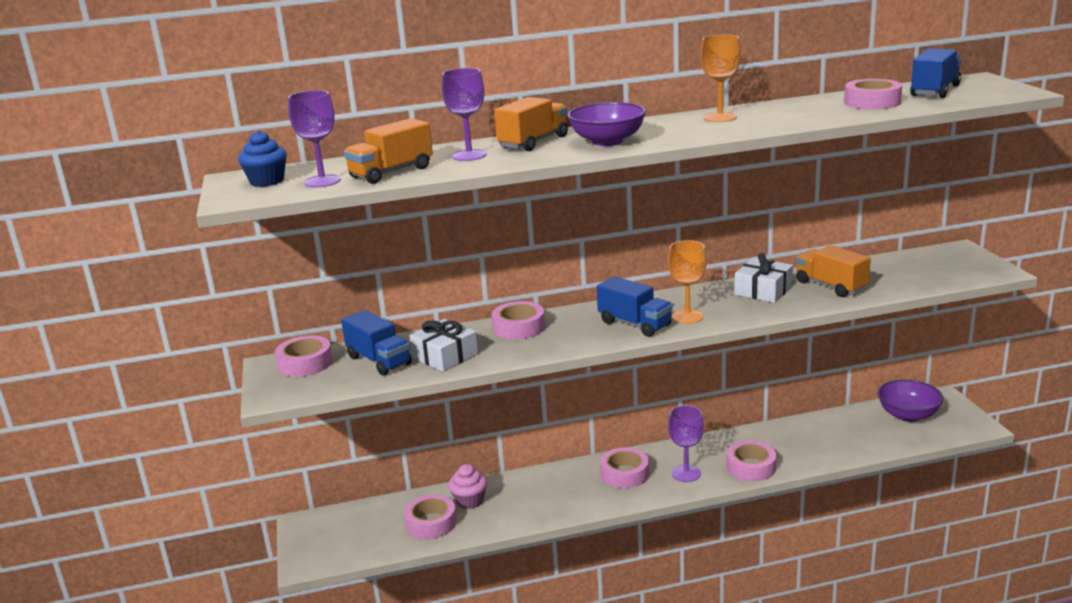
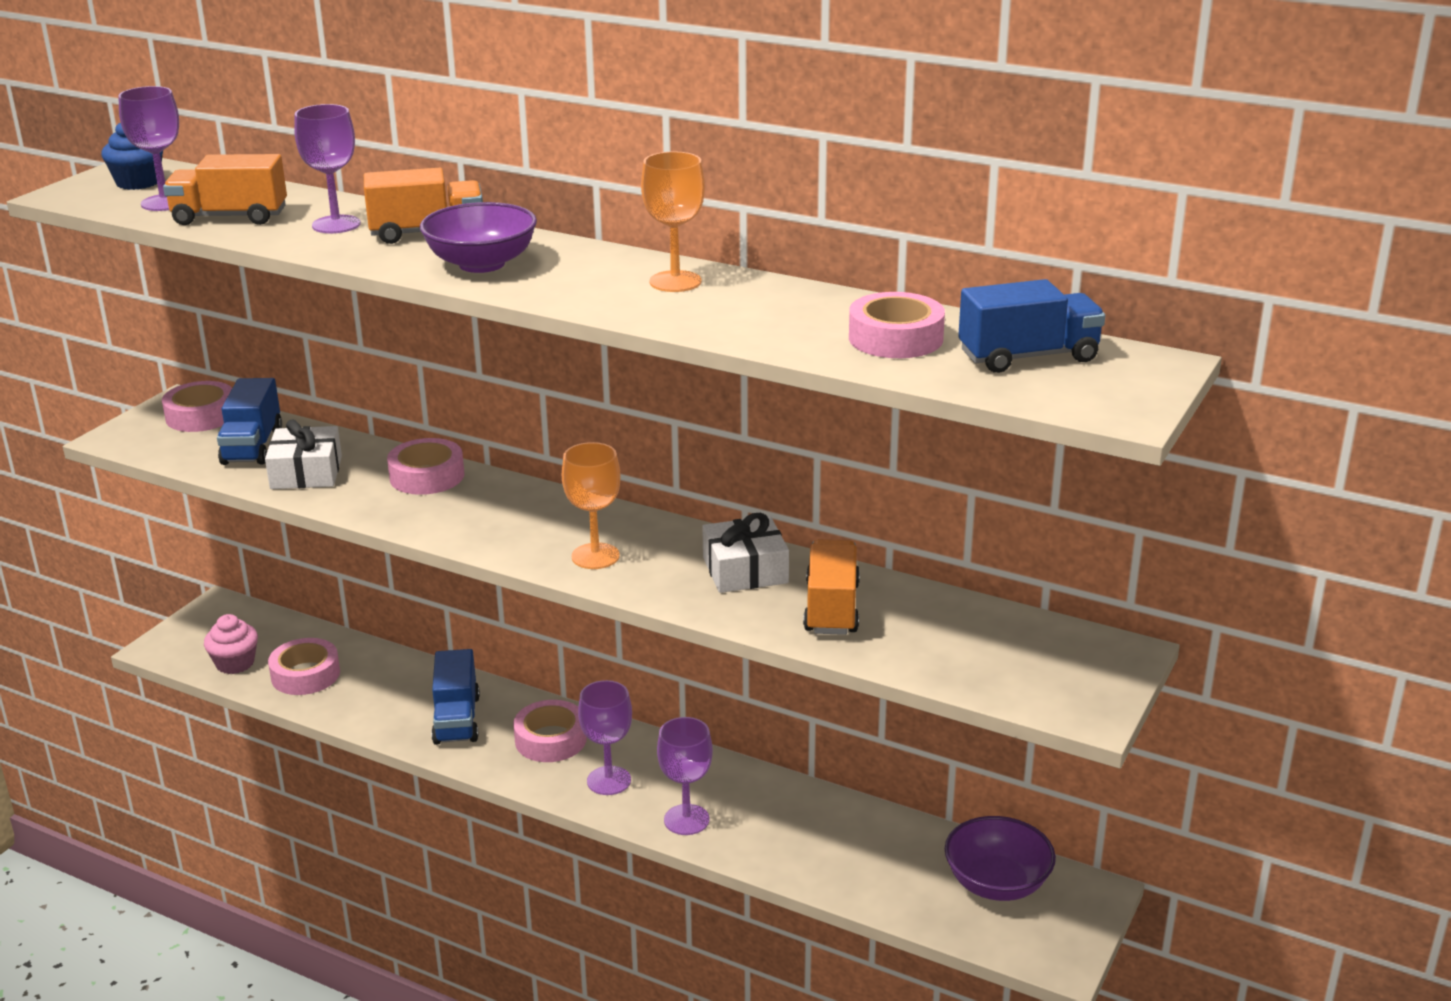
camera: 40 degrees right, 5 degrees up
(470, 501) = (372, 673): pink cupcake -> pink cupcake (235, 663)
(634, 324) = (529, 534): blue truck -> blue truck (456, 719)
(751, 467) = (686, 820): pink tape -> purple goblet

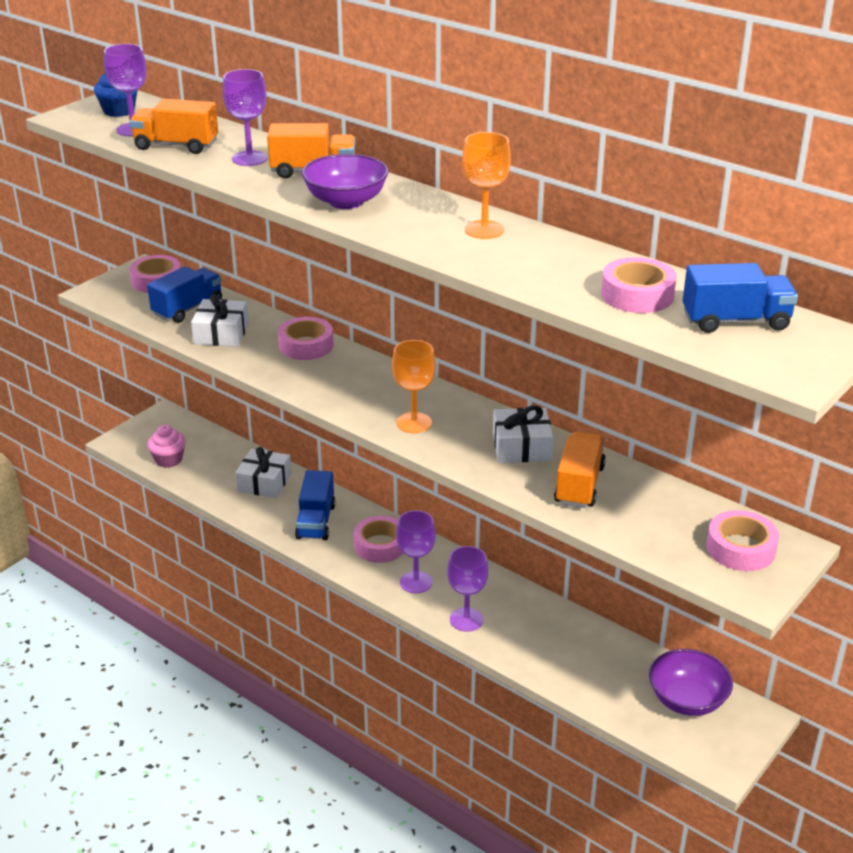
camera: 10 degrees right, 5 degrees up
(252, 446) = (188, 309): blue truck -> blue truck turned 150 degrees counterclockwise
(305, 675) = (216, 474): pink tape -> pink tape (740, 548)
(375, 677) = (264, 482): none -> white gift

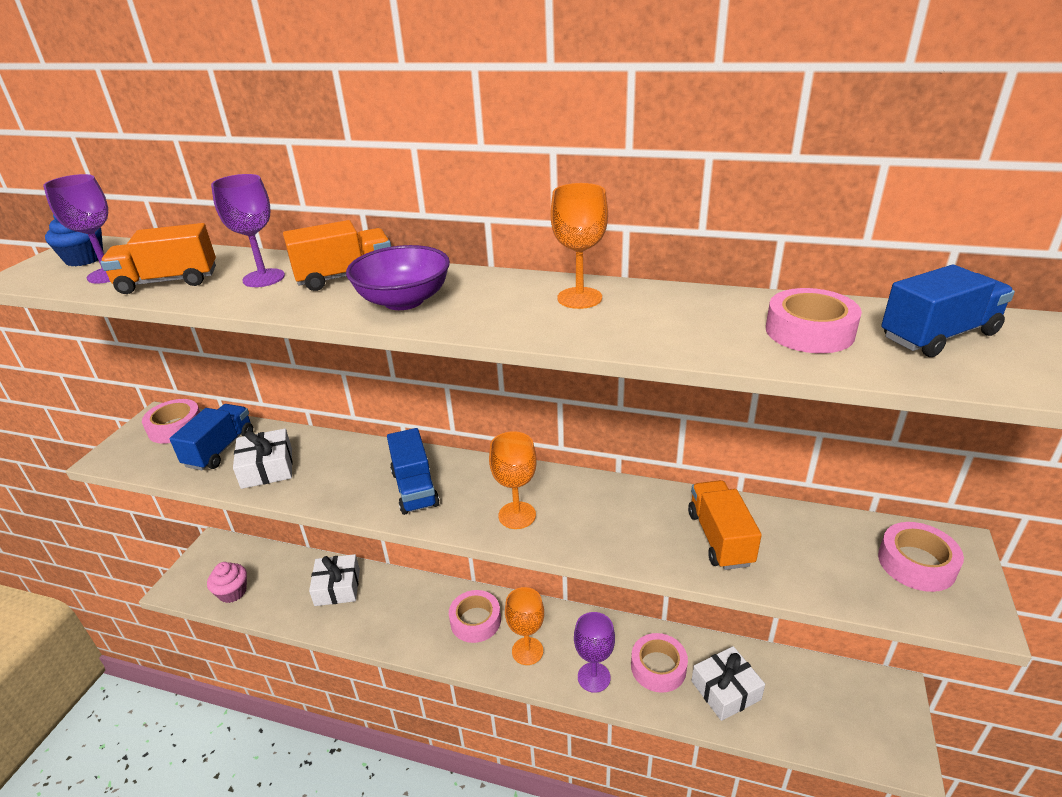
camera: 20 degrees left, 0 degrees up
(306, 345) = (362, 457): pink tape -> pink tape (658, 667)
(316, 521) = (404, 614): blue truck -> blue truck (415, 488)
(416, 582) = (527, 651): purple goblet -> orange goblet
(521, 446) = (636, 510): white gift -> white gift (725, 690)
(687, 700) = (828, 694): purple bowl -> none

